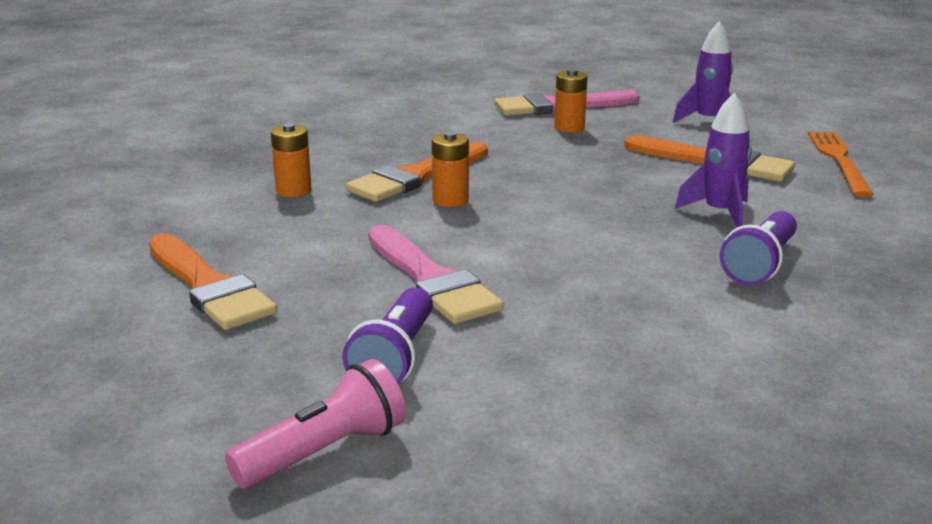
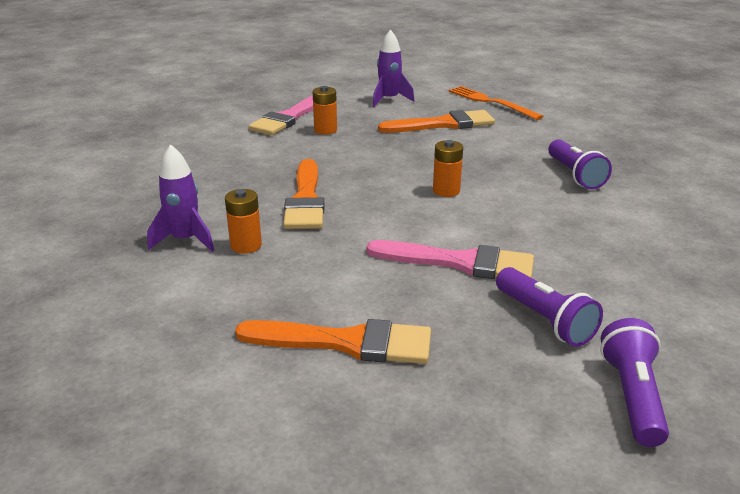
camera: 45 degrees left, 5 degrees up
(325, 452) = (632, 396): pink flashlight -> purple flashlight
(450, 200) = (360, 206): orange battery -> orange battery (446, 191)
(720, 213) = (504, 154): purple rocket -> purple rocket (185, 240)

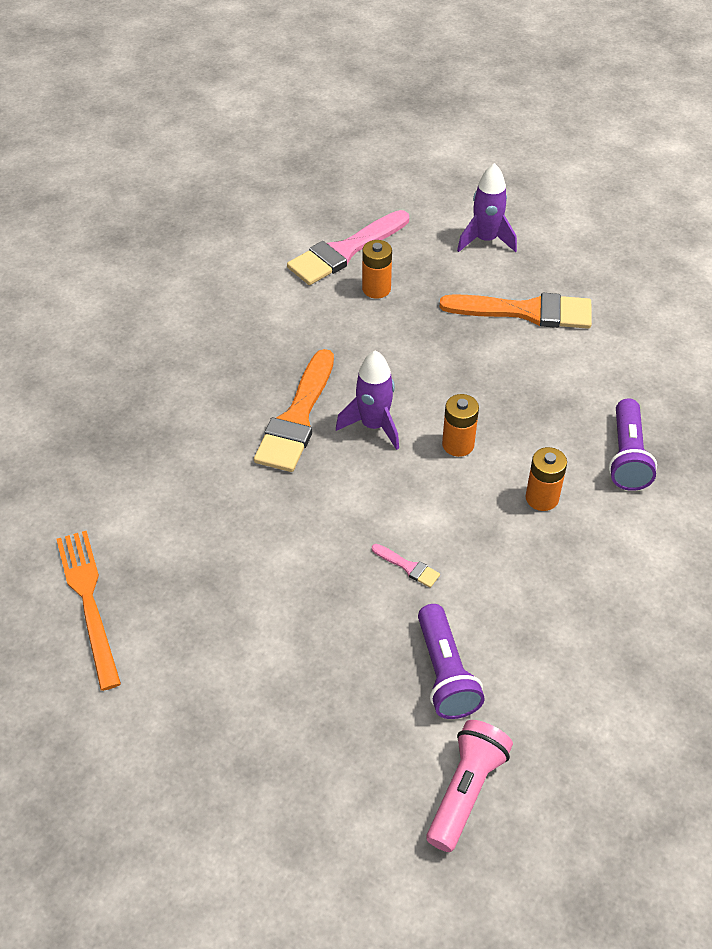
camera: 20 degrees right, 20 degrees up
(185, 240) = (152, 452): purple rocket -> purple rocket (373, 425)
(246, 245) = (207, 477): orange battery -> orange battery (542, 498)
(346, 342) = (245, 643): orange brush -> none
(460, 262) = (408, 567): pink brush -> pink brush, size x0.42
(491, 102) = (616, 277): orange fork -> orange fork (89, 602)
(632, 396) = (466, 790): purple flashlight -> pink flashlight

